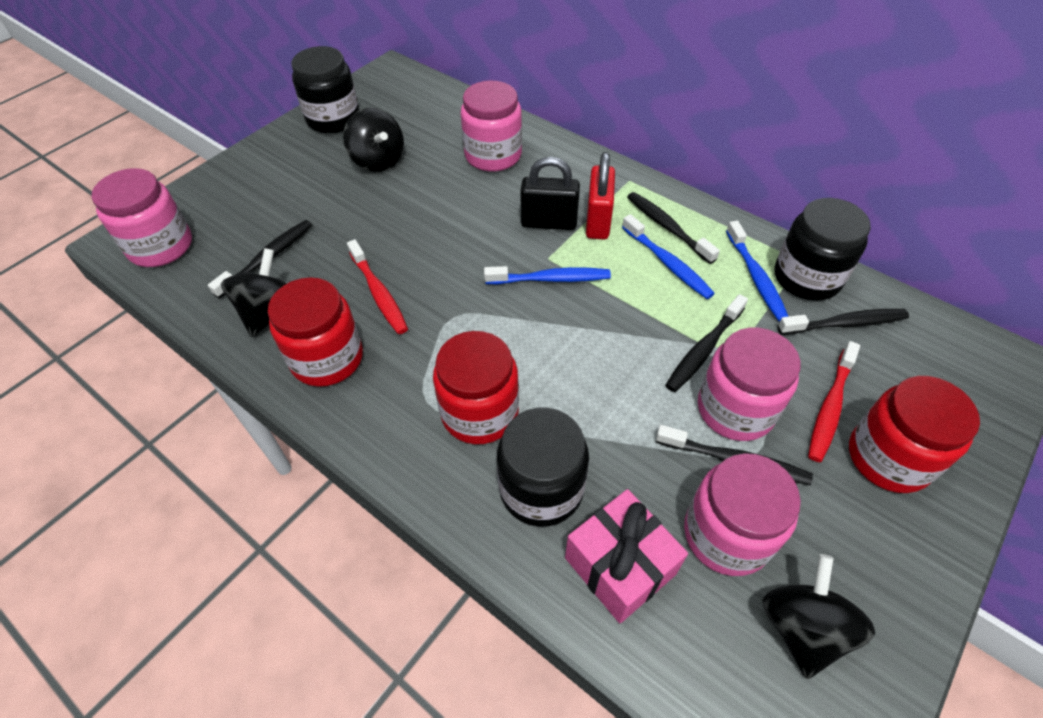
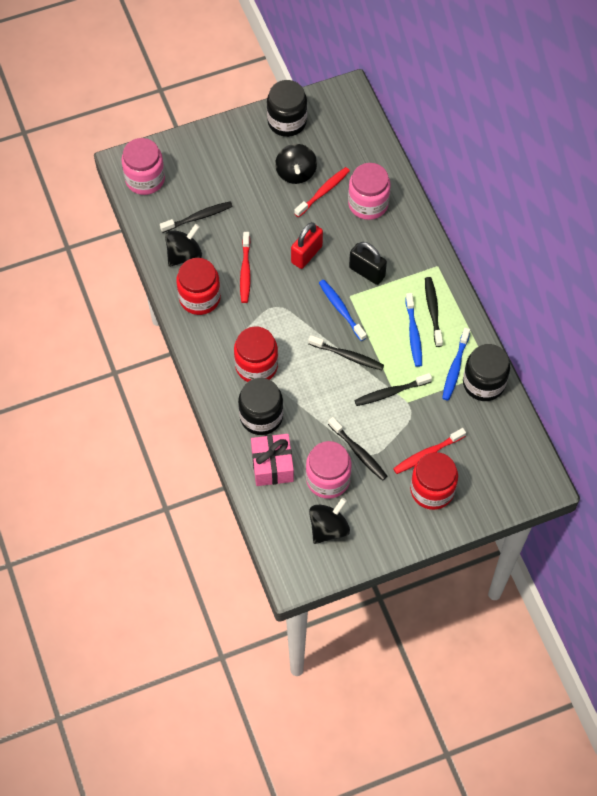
camera: 30 degrees right, 10 degrees up
(427, 165) = (323, 192): none -> red toothbrush
(550, 279) = (341, 310): blue toothbrush -> blue toothbrush turned 150 degrees counterclockwise
(598, 221) = (396, 286): red padlock -> red padlock (306, 254)
(735, 409) = (380, 430): pink jar -> none
(844, 324) = (477, 418): black toothbrush -> black toothbrush (347, 356)

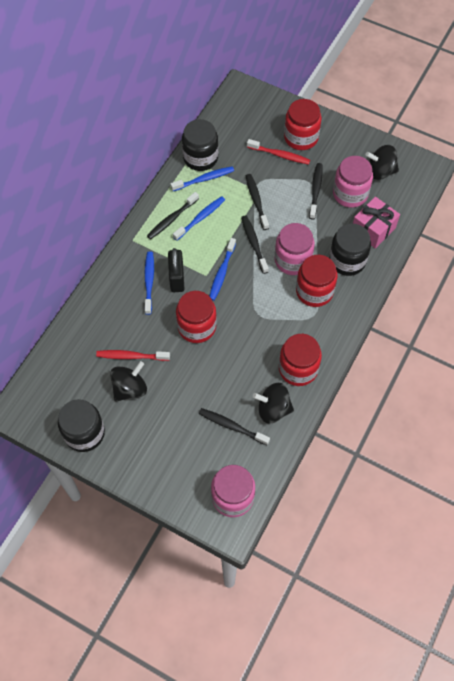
camera: 130 degrees left, 0 degrees up
(245, 271) = (248, 356): red toothbrush -> none
(306, 254) = (197, 326): red padlock -> red jar
(368, 204) = (116, 319): pink jar -> pink jar (292, 260)
(382, 249) = (149, 282): none -> blue toothbrush
(391, 392) = (256, 201): black toothbrush -> black toothbrush turned 135 degrees counterclockwise

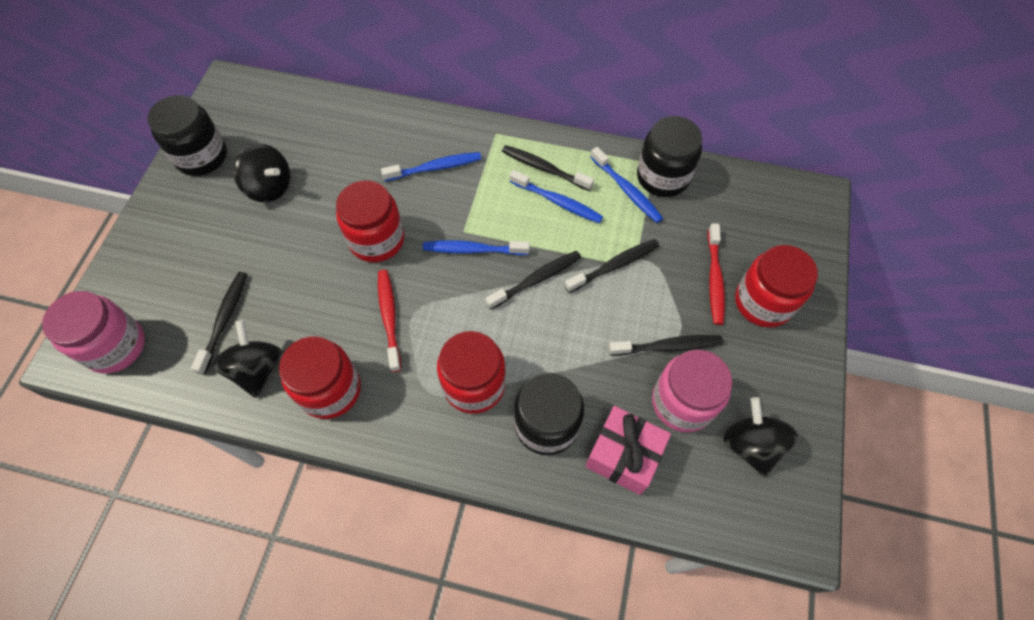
camera: 75 degrees right, 0 degrees up
(131, 356) = (317, 177): red toothbrush -> red toothbrush (389, 318)
(177, 278) = (449, 197): black padlock -> none
(292, 260) = (523, 340): pink jar -> none

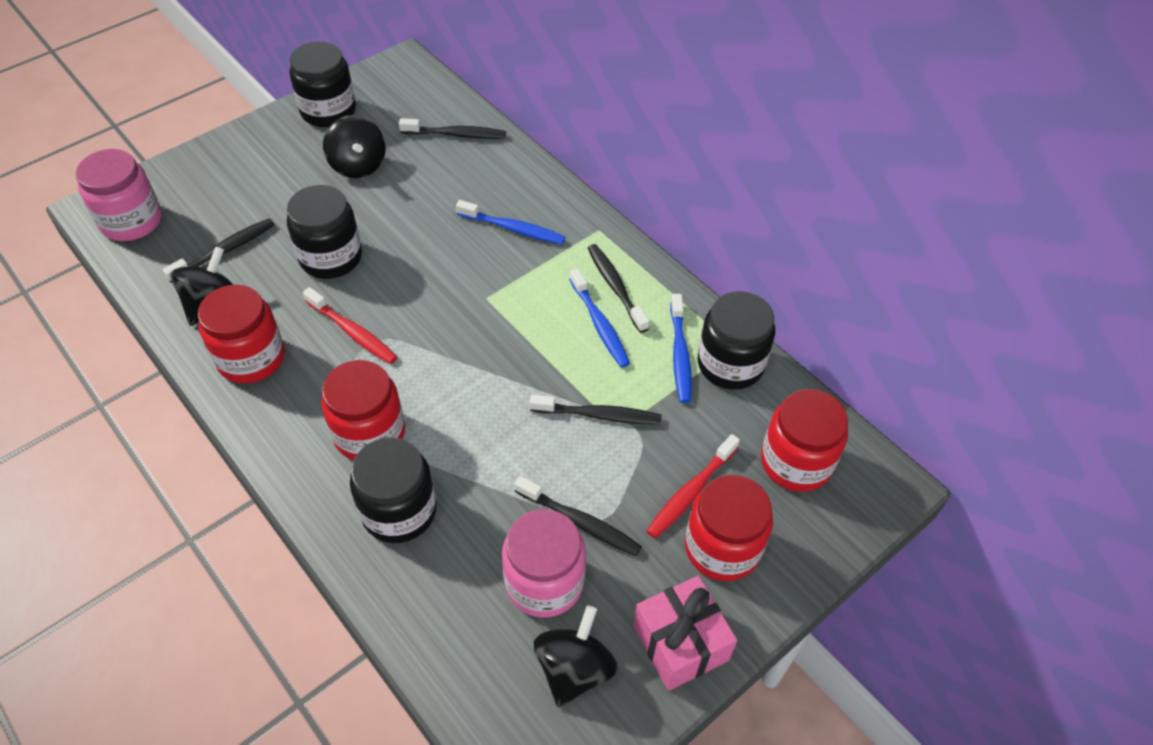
camera: 35 degrees right, 10 degrees down
(317, 272) = (331, 257): none -> black jar
(377, 239) = (404, 260): red jar -> red jar (796, 462)
(389, 318) = (352, 331): red toothbrush -> red toothbrush turned 105 degrees clockwise
(474, 250) = (480, 319): blue toothbrush -> none
(535, 280) = (511, 380): black toothbrush -> black toothbrush (455, 134)
(623, 456) = (441, 588): pink gift -> pink gift (680, 643)

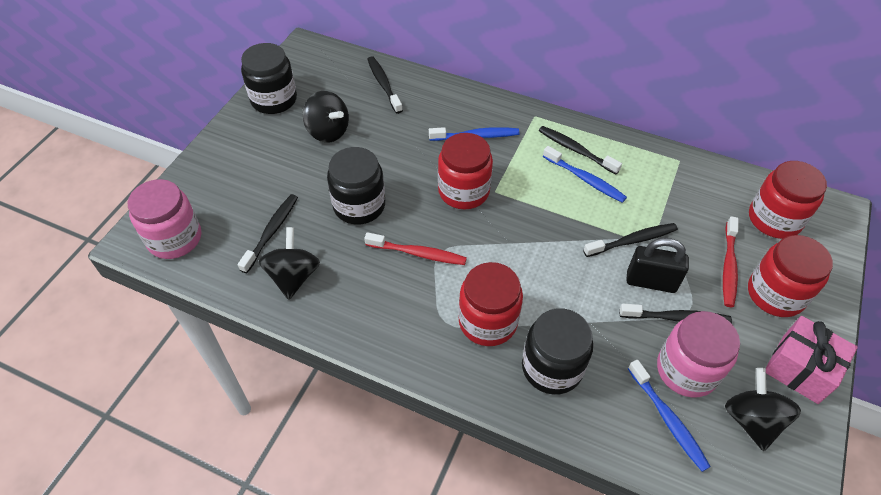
camera: 25 degrees left, 0 degrees up
(251, 358) = (355, 304): red jar -> red jar (463, 191)
(455, 134) = (384, 85): black toothbrush -> black toothbrush turned 90 degrees counterclockwise
(582, 469) = (651, 282): none -> black padlock
(680, 354) = (651, 178): blue toothbrush -> blue toothbrush (667, 419)
(730, 364) = (687, 172): black jar -> none

